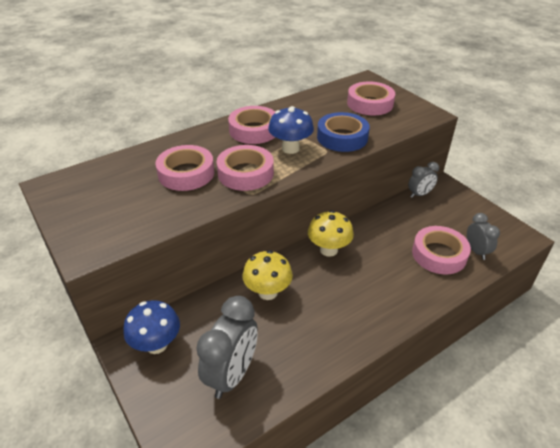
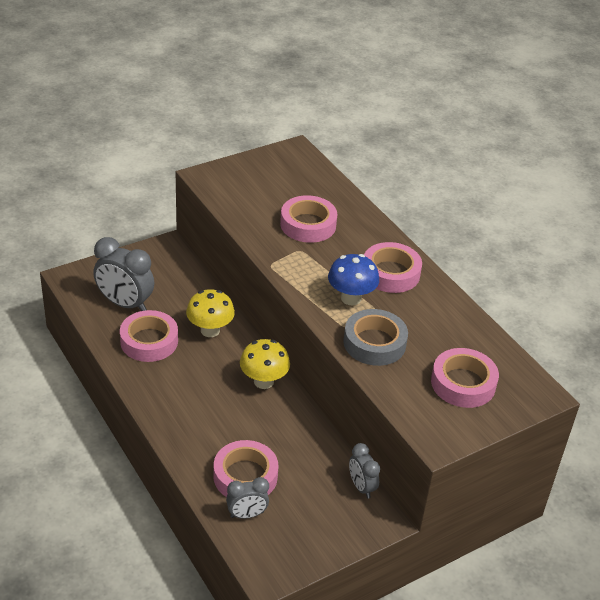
camera: 90 degrees right, 0 degrees up
(156, 344) = (164, 263): blue mushroom -> none
(245, 173) = (305, 263): pink tape -> pink tape (149, 341)
(342, 137) = (374, 343): blue tape -> grey tape

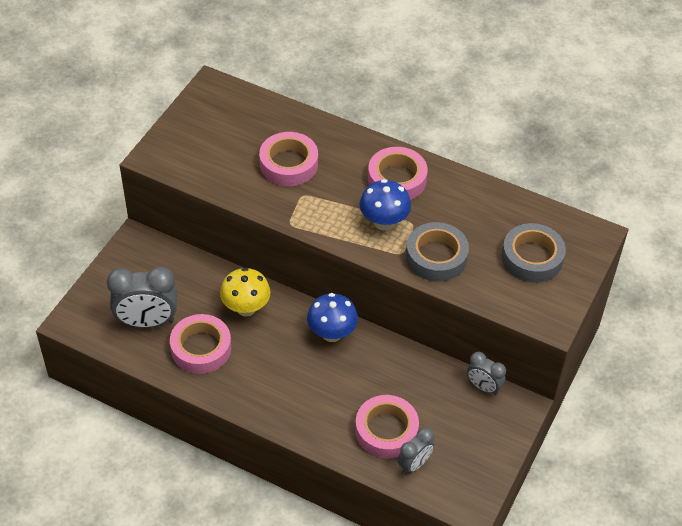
camera: 30 degrees left, 10 degrees up
(263, 381) = (332, 333): yellow mushroom -> blue mushroom
(463, 383) = (532, 258): pink tape -> grey tape

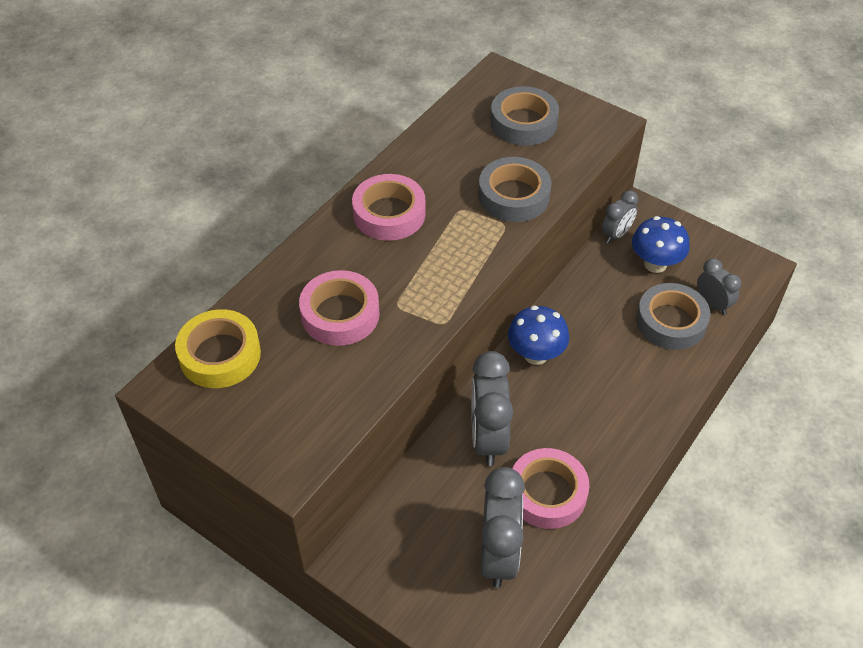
camera: 80 degrees left, 0 degrees up
(242, 107) = (220, 355): none -> yellow tape
(246, 308) = (488, 438): yellow mushroom -> grey clock
(384, 222) = (455, 234): blue mushroom -> blue mushroom (655, 264)
(386, 431) = (671, 322): pink tape -> grey tape

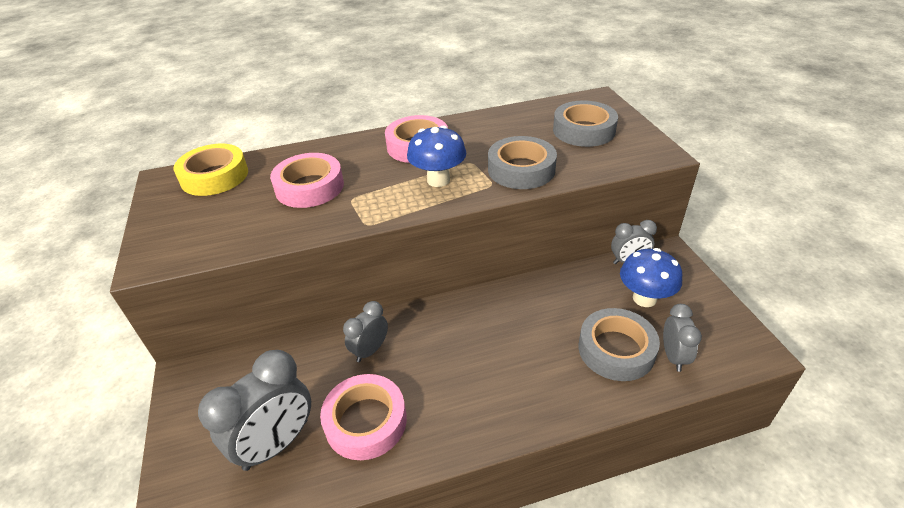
camera: 40 degrees right, 10 degrees down
(488, 438) = (370, 350): grey clock -> grey clock, size x0.57
(536, 355) = (471, 312): blue mushroom -> blue mushroom (438, 180)

